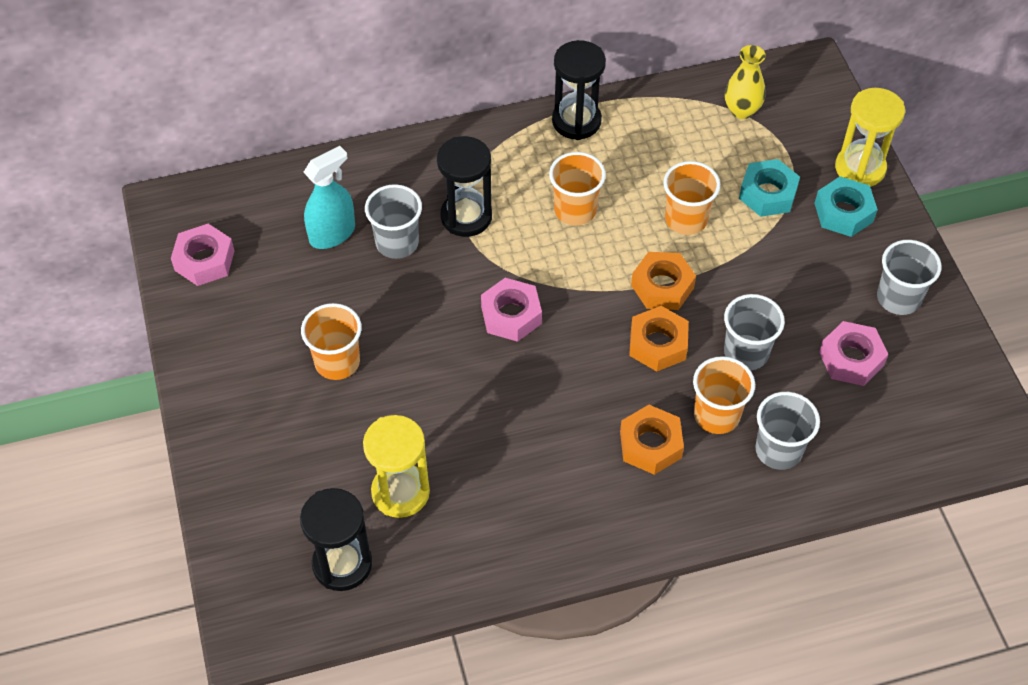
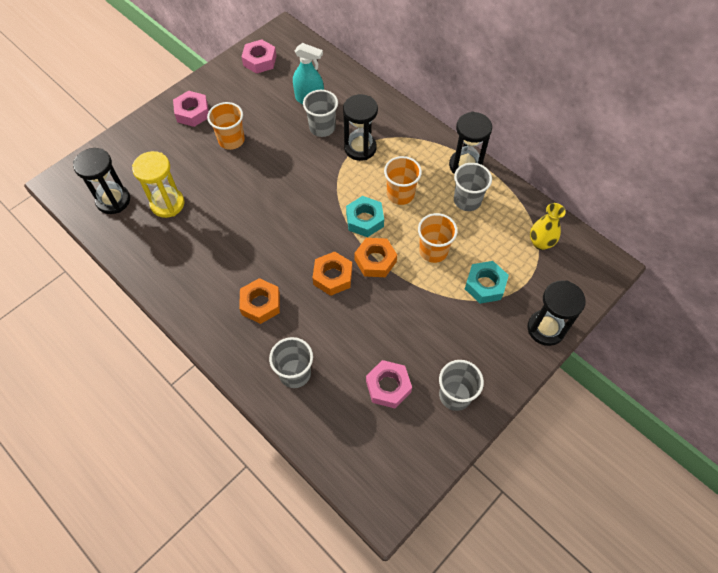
camera: 60 degrees right, 5 degrees up
(511, 315) = (308, 198): pink nut -> pink nut (192, 112)
(716, 415) = (301, 329): orange cup -> none
(746, 352) = (355, 325): grey cup -> grey cup (467, 200)
(843, 212) = (502, 334): turquoise nut -> turquoise nut (364, 220)
(860, 168) = (546, 329): yellow hourglass -> black hourglass

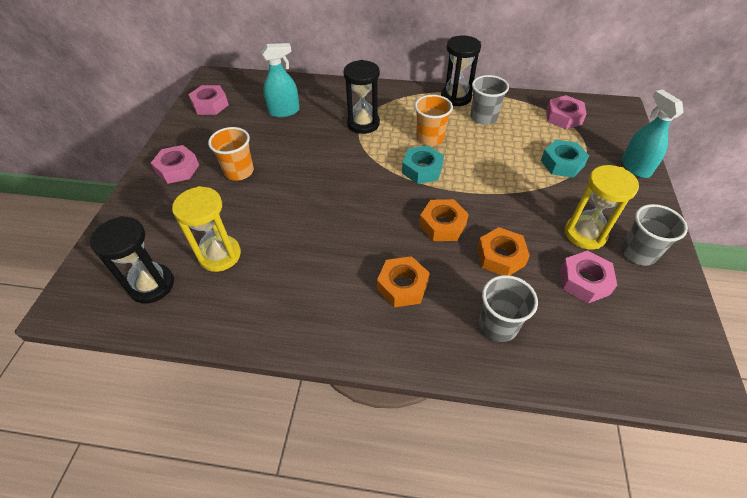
camera: 35 degrees left, 10 degrees down
(322, 128) = (316, 125): grey cup -> none
(375, 261) = (463, 193): orange nut -> orange nut (501, 256)
(431, 354) = (585, 234): none -> yellow hourglass
(433, 251) = (499, 162): orange cup -> none
(540, 243) = (563, 117): yellow vase -> pink nut
(546, 329) = (635, 167): black hourglass -> turquoise spray bottle

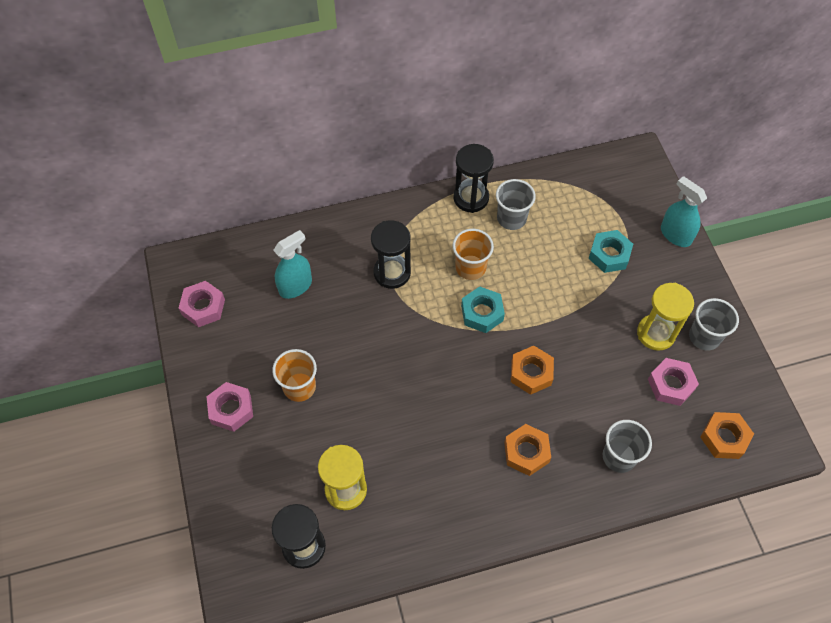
camera: 25 degrees left, 10 degrees up
(501, 256) = (595, 387): orange nut -> orange nut (724, 438)
(563, 117) = (590, 189): pink nut -> none

